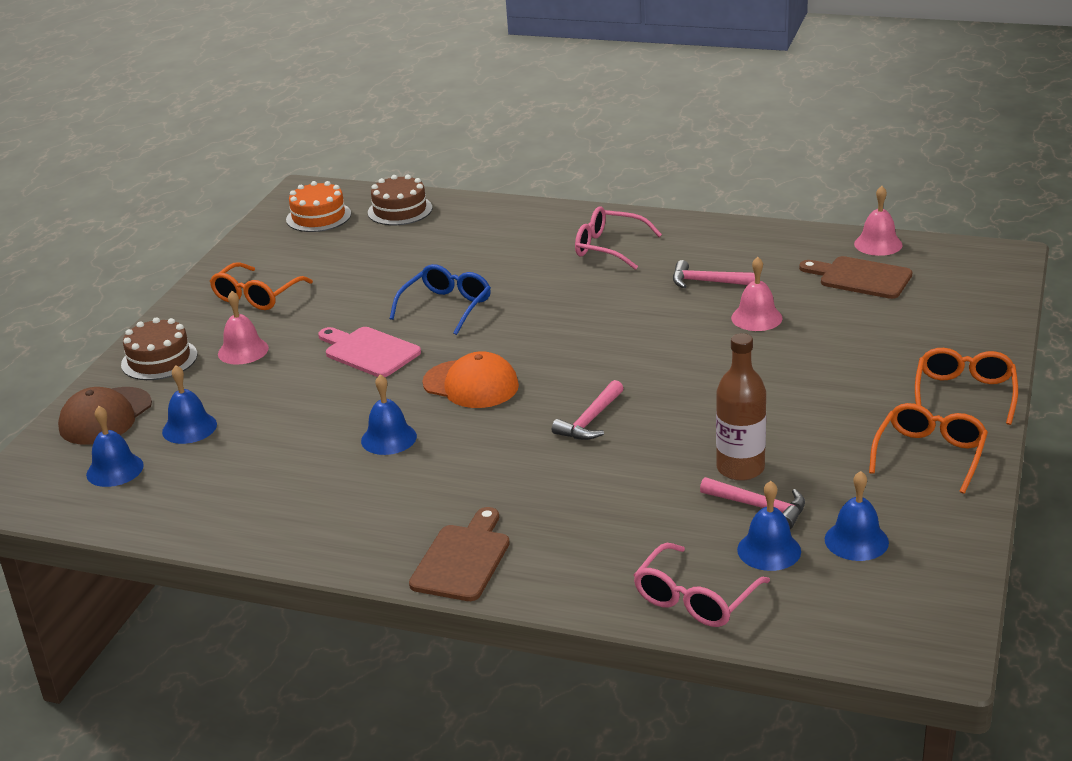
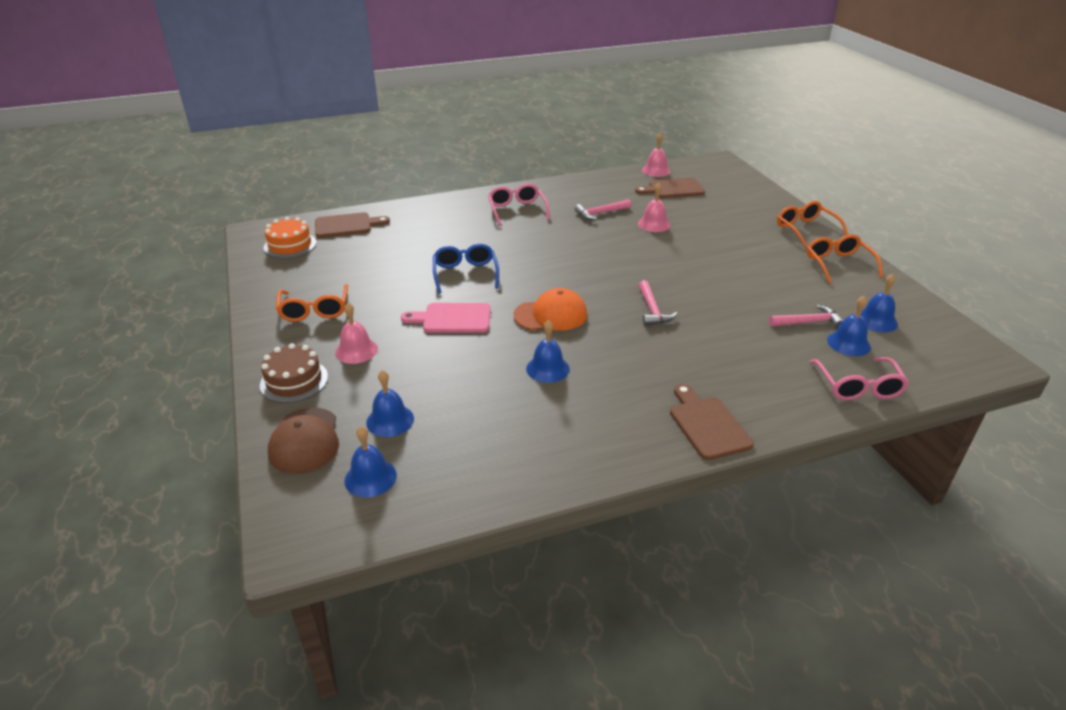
camera: 40 degrees left, 5 degrees up
(400, 210) = (346, 225): brown cake -> brown cutting board
(609, 247) = (517, 210): pink glasses -> pink glasses turned 90 degrees clockwise
(740, 468) = (768, 305): brown bottle -> none

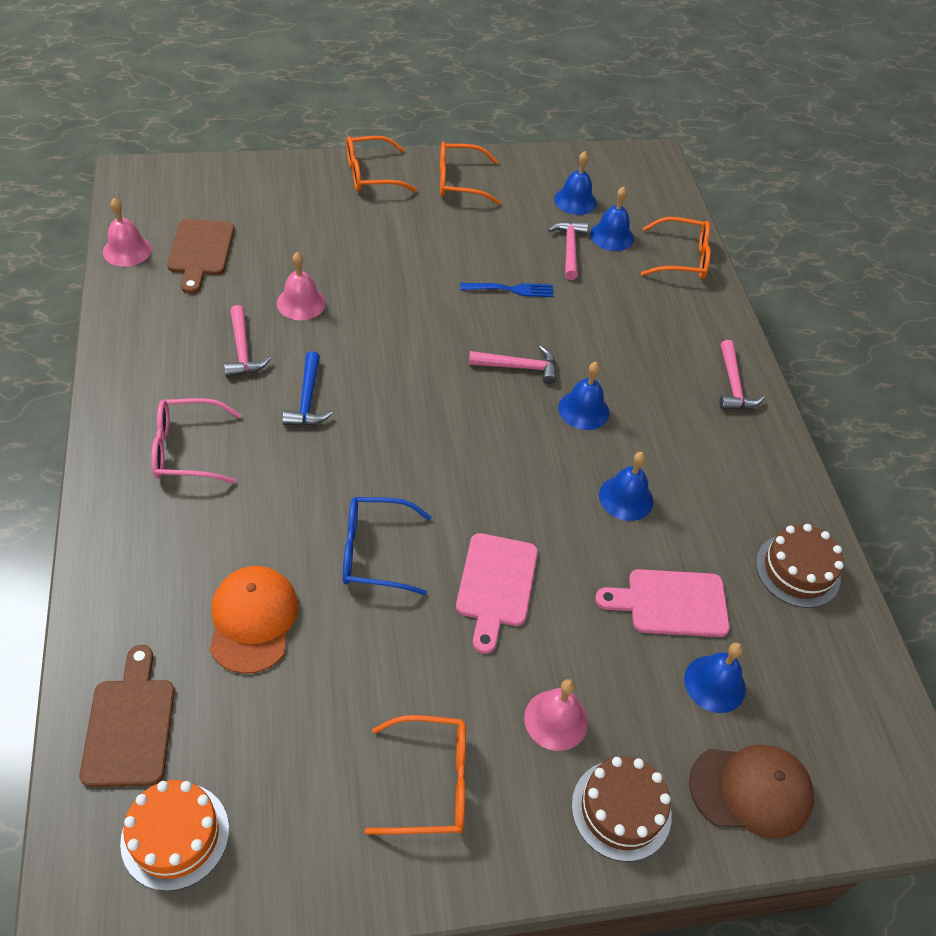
camera: 85 degrees left, 15 degrees up
(370, 477) = (816, 712): blue bell -> blue bell (583, 410)
(456, 396) = (671, 603): none -> pink cutting board
(507, 468) = (797, 570): none -> brown cake
(551, 315) = (510, 470): orange cap -> orange cap (253, 620)
(573, 238) = (307, 399): none -> blue hammer
(707, 425) = (733, 385): brown cutting board -> pink hammer
(733, 298) = (510, 290): none -> blue fork
(858, 386) = (681, 258): pink glasses -> orange glasses

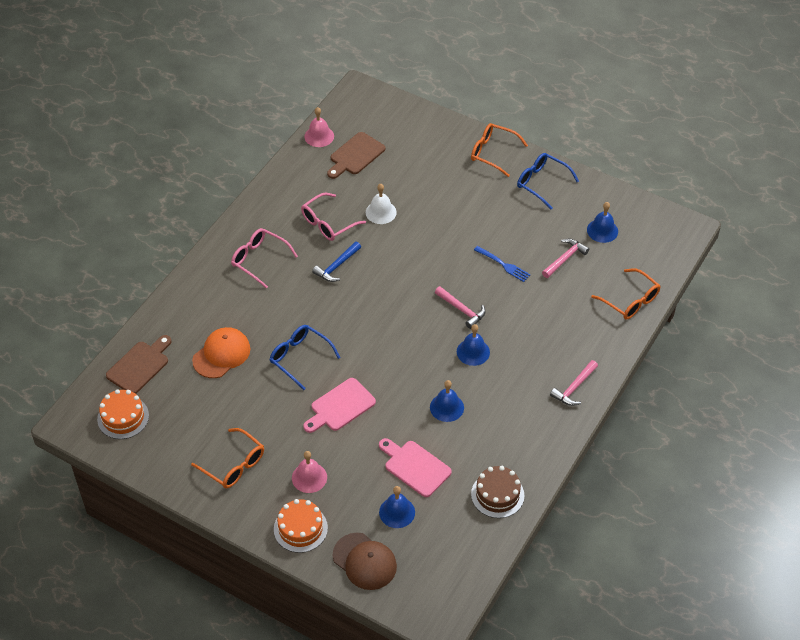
camera: 45 degrees right, 0 degrees up
(243, 350) = (328, 223): pink hammer -> pink glasses
(301, 303) = (381, 212): pink bell -> white bell
(460, 182) = (542, 183): orange glasses -> blue glasses
(612, 236) = (600, 264): blue bell -> none
(621, 809) = (300, 528): brown cake -> orange cake

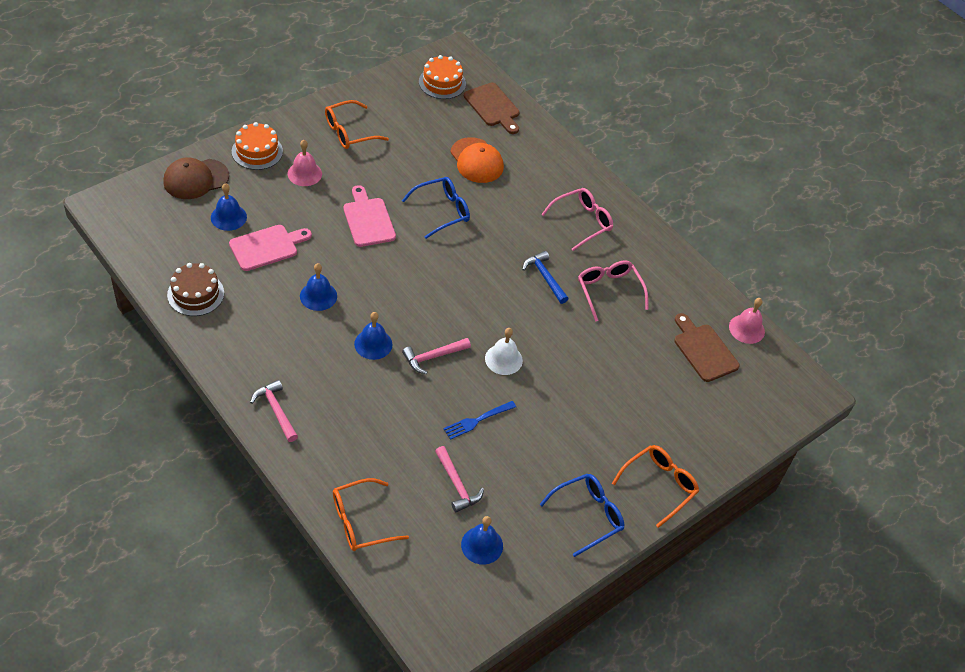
camera: 105 degrees right, 0 degrees up
(381, 212) = (606, 341): white bell -> white bell (503, 359)

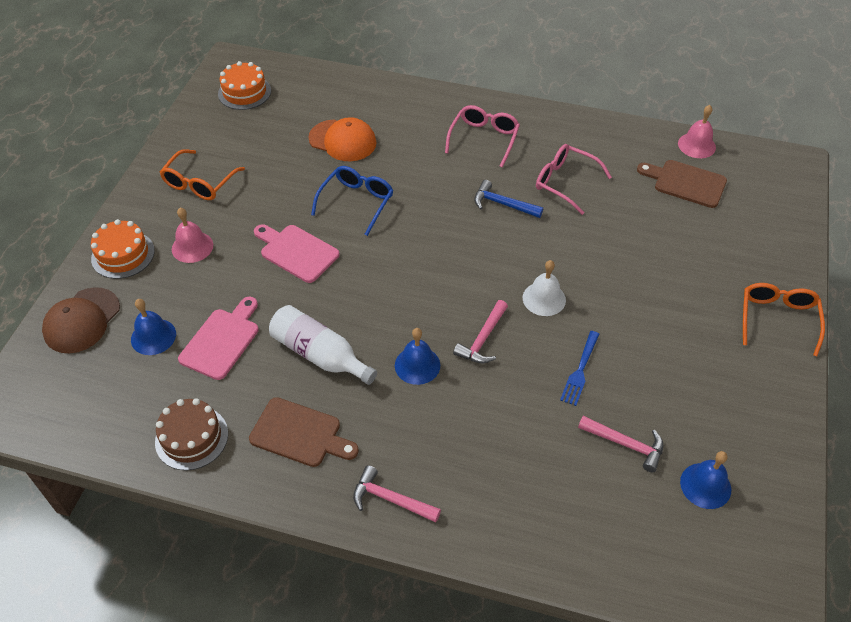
camera: 30 degrees left, 0 degrees up
(318, 296) = (320, 354): blue bell -> white bottle
(361, 521) = (582, 549): orange glasses -> none
(493, 107) = (311, 88): brown cutting board -> brown cutting board (299, 434)
(587, 516) = (755, 388): blue glasses -> none

